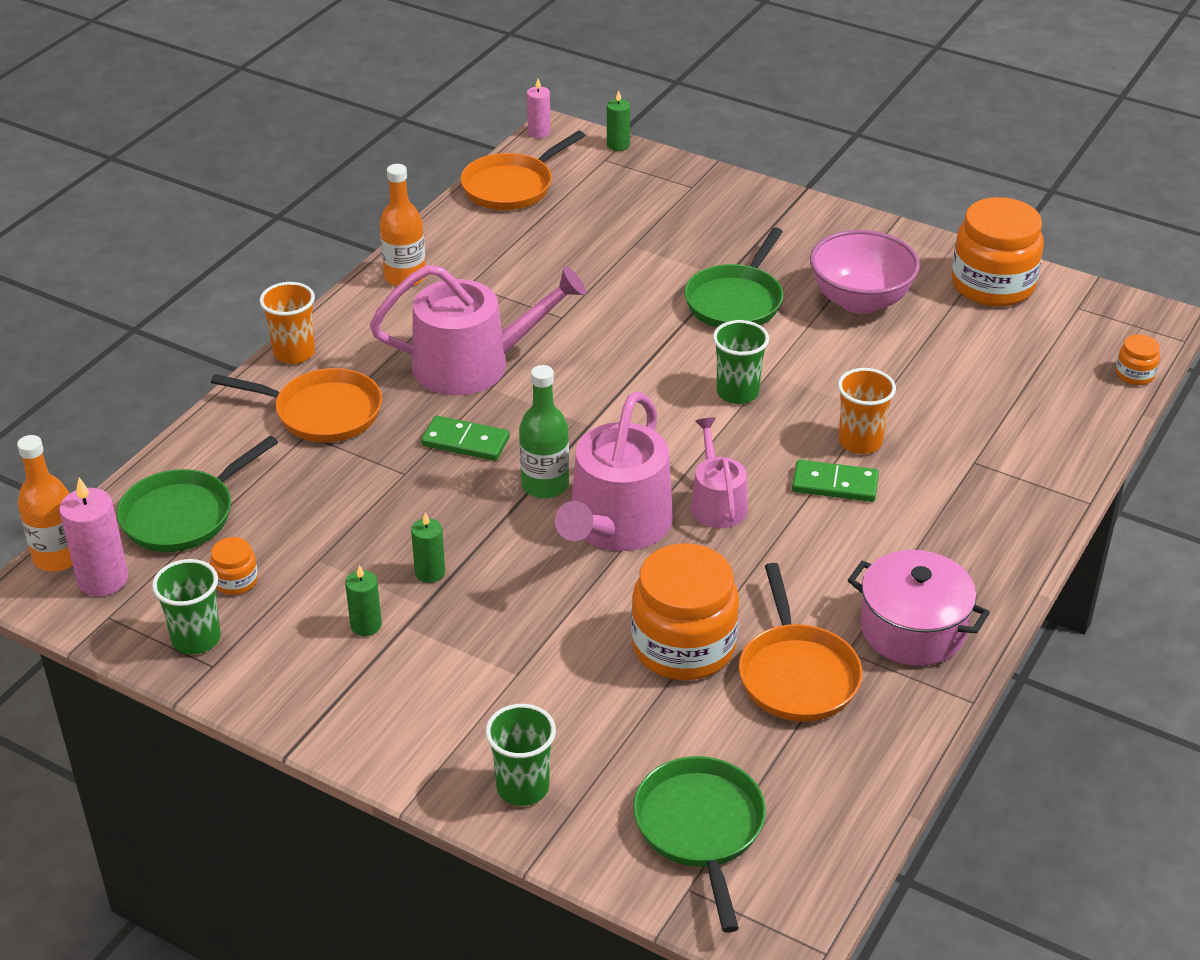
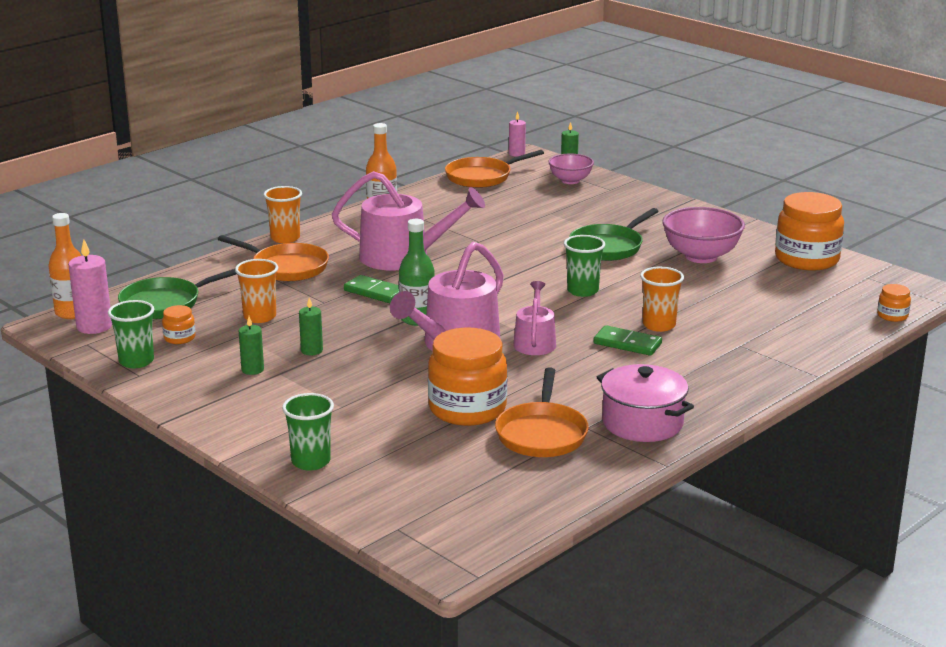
camera: 15 degrees right, 15 degrees down
(329, 518) = (260, 317): none -> orange cup
(633, 177) = (570, 181): none -> pink bowl
(700, 828) = (424, 500): green pan -> none

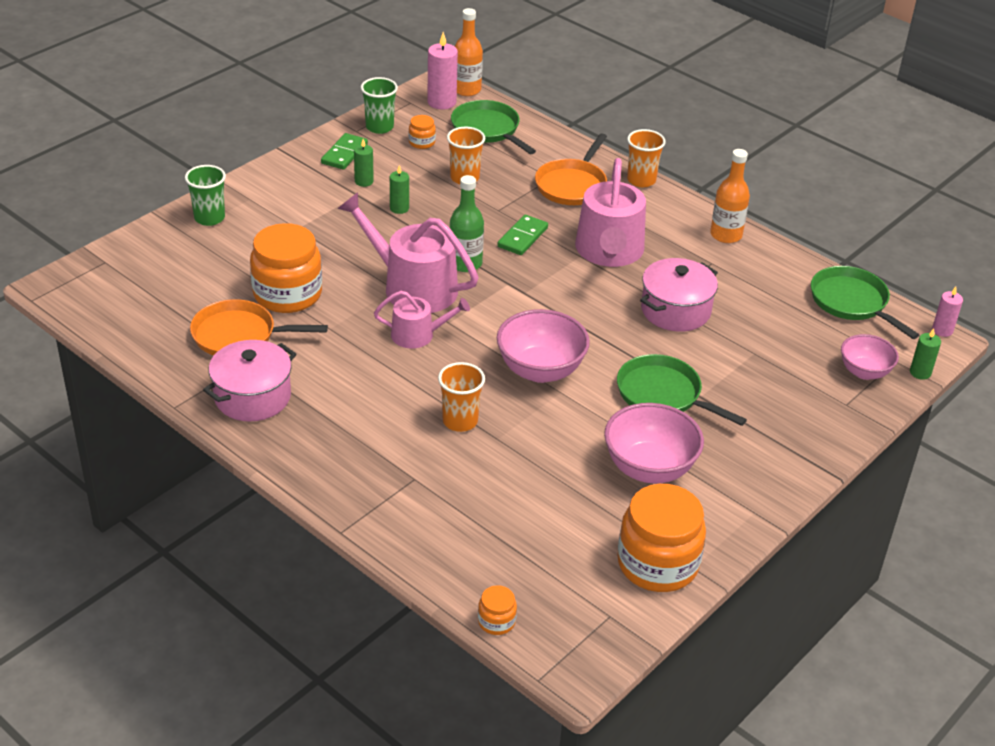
camera: 85 degrees right, 15 degrees up
(482, 177) = (852, 302): orange pan -> green pan
(493, 236) = (675, 310): none -> pink pot
(582, 291) = (540, 370): green cup -> pink bowl
(627, 343) = (416, 396): green domino -> green domino (344, 154)

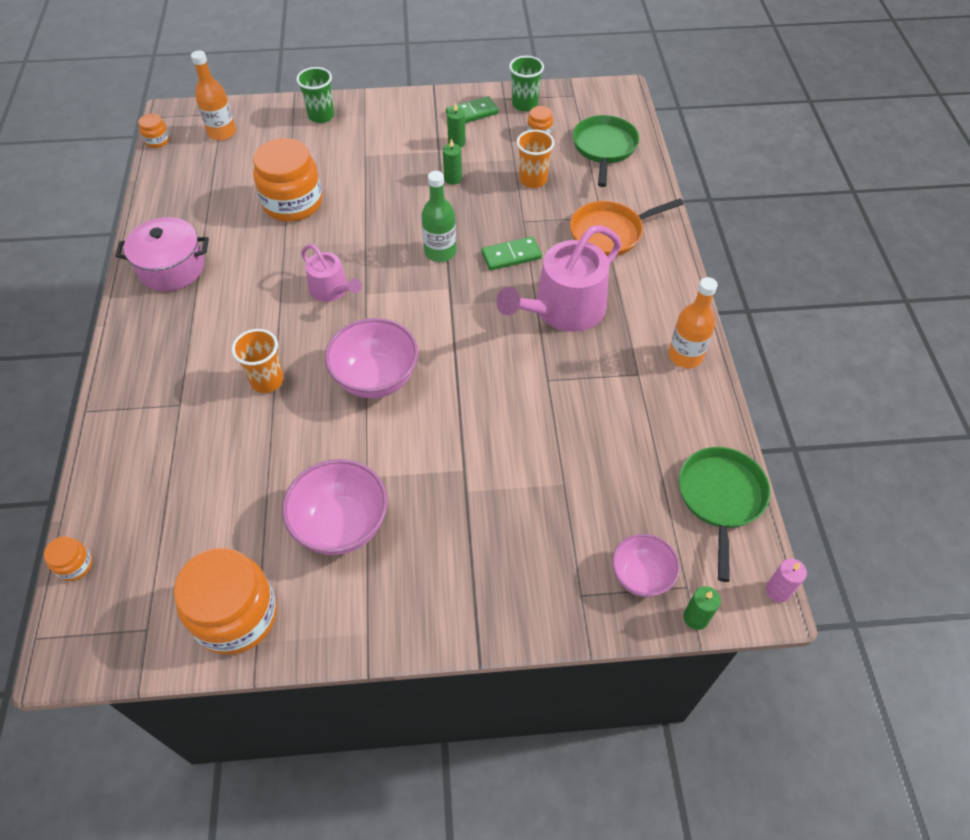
camera: 45 degrees right, 15 degrees up
(73, 314) = (157, 140): none -> orange jar
(239, 335) = (224, 216): orange pan -> none
(412, 286) = (379, 248): pink watering can -> none
(441, 102) = (598, 107): pink candle -> none
(466, 90) = (631, 106): orange bottle -> orange bottle (222, 133)
(641, 180) = (675, 261): orange cup -> none
(663, 394) = (438, 467): green pan -> none
(675, 310) = (548, 398): pink pot -> none

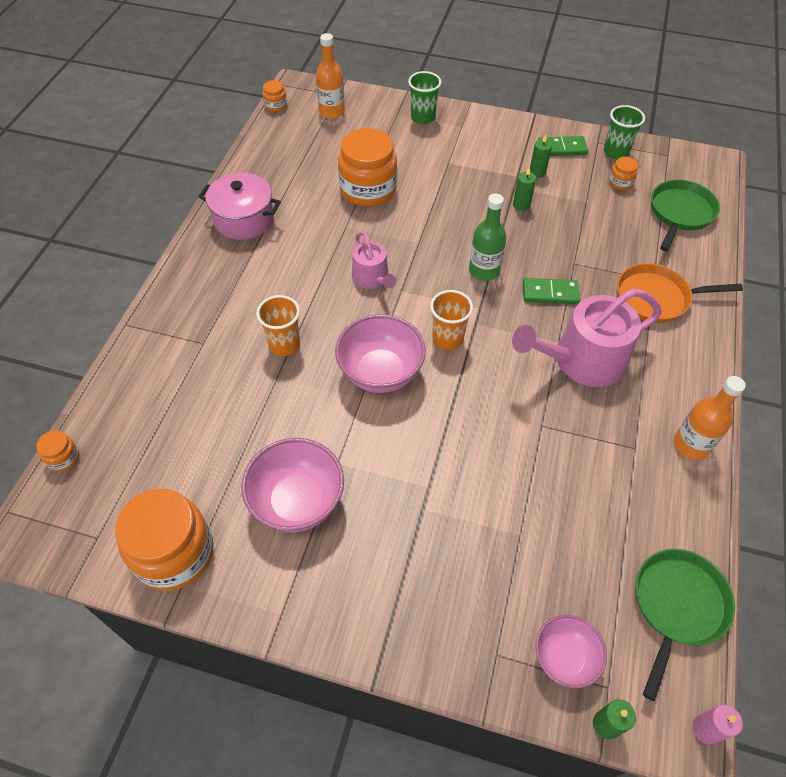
camera: 20 degrees right, 0 degrees up
(533, 180) = (598, 226): orange cup -> orange cup (447, 339)

